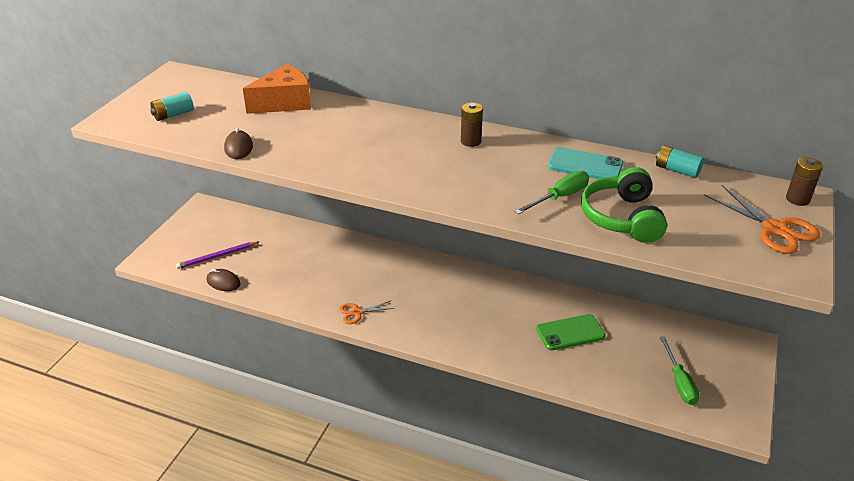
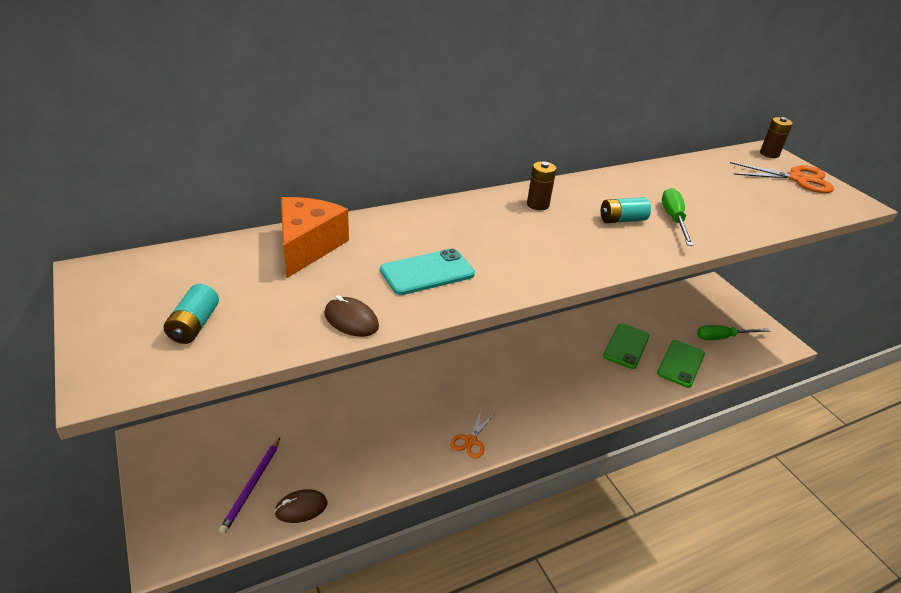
camera: 50 degrees left, 0 degrees up
(585, 165) = (640, 186): turquoise phone -> turquoise phone (427, 272)
(598, 373) = (681, 363): none -> green phone
(622, 218) = (730, 214): green headphones -> none
(677, 170) = (689, 164): turquoise battery -> turquoise battery (622, 220)
(679, 382) = (722, 337): green screwdriver -> green screwdriver turned 135 degrees clockwise

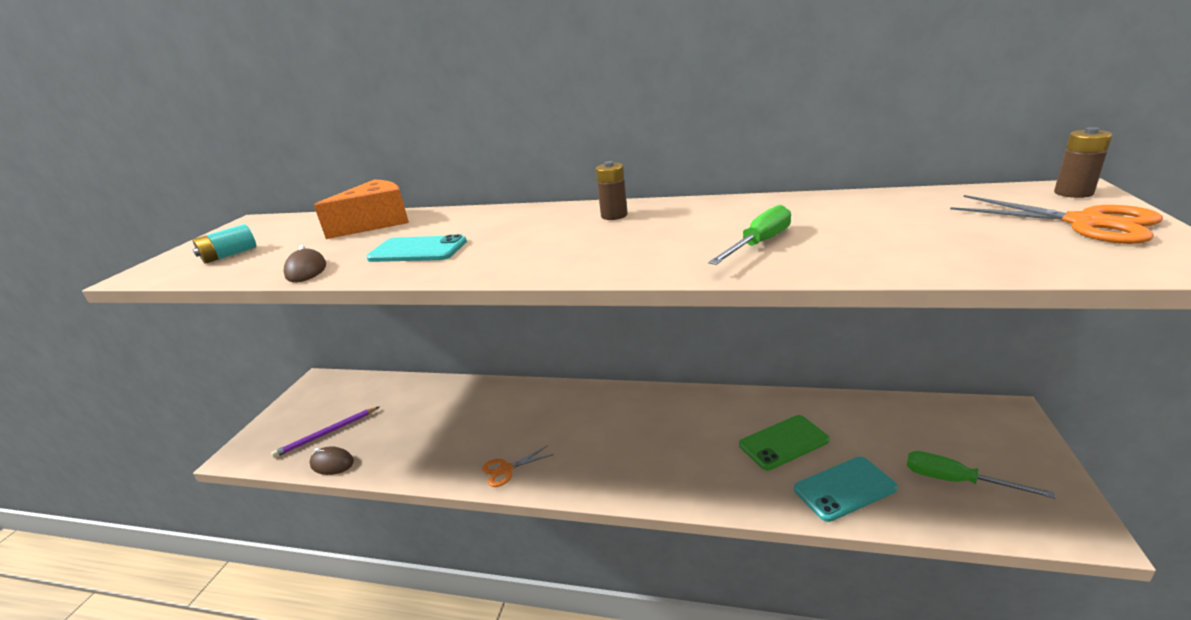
camera: 45 degrees right, 10 degrees down
(622, 220) = (686, 236): turquoise battery -> none
(681, 363) = (844, 489): green phone -> turquoise phone

